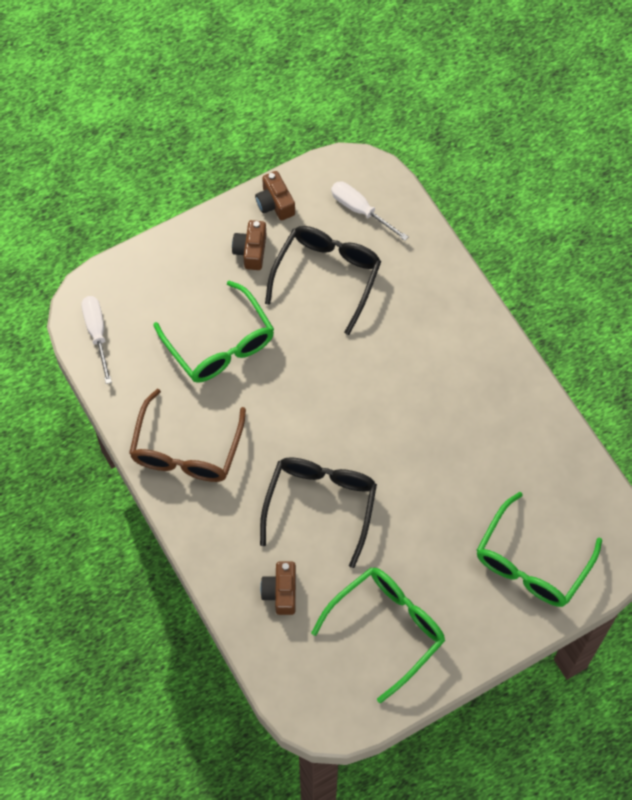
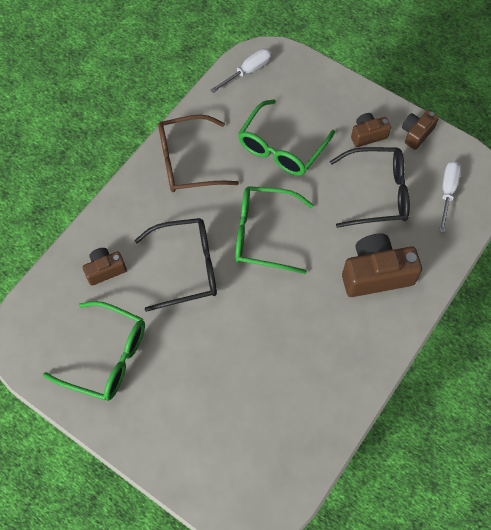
camera: 65 degrees right, 0 degrees up
(419, 323) = (376, 274): none -> brown camera
(532, 562) = (212, 446): green glasses -> green glasses (264, 234)

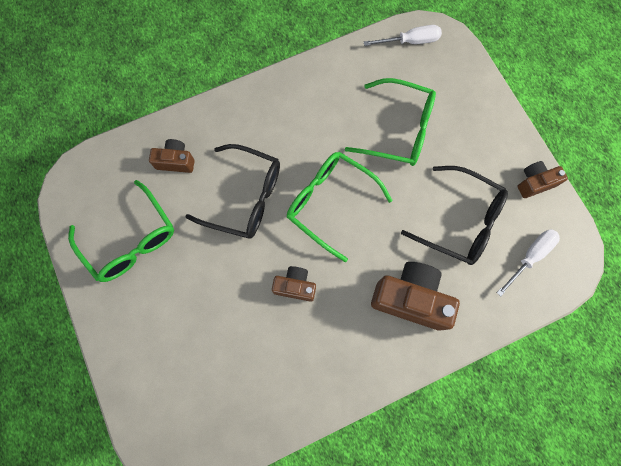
camera: 30 degrees right, 10 degrees up
(189, 162) = (305, 100): brown glasses -> none
(282, 147) = (397, 129): green glasses -> green glasses turned 135 degrees counterclockwise
(368, 135) = (486, 159): brown camera -> brown camera (295, 286)

